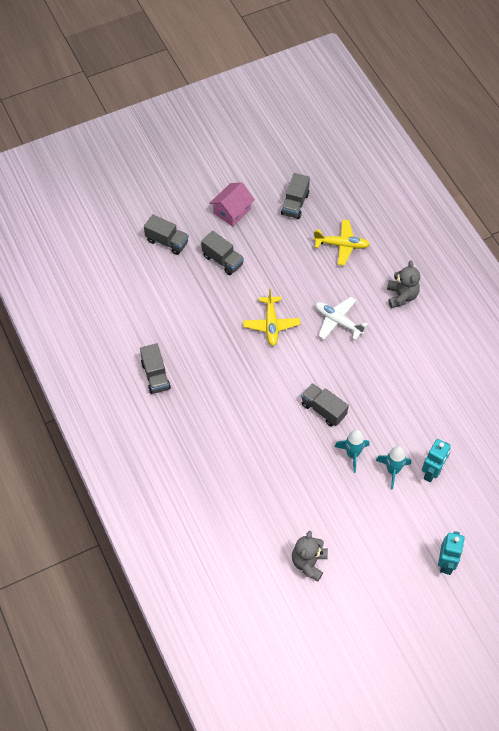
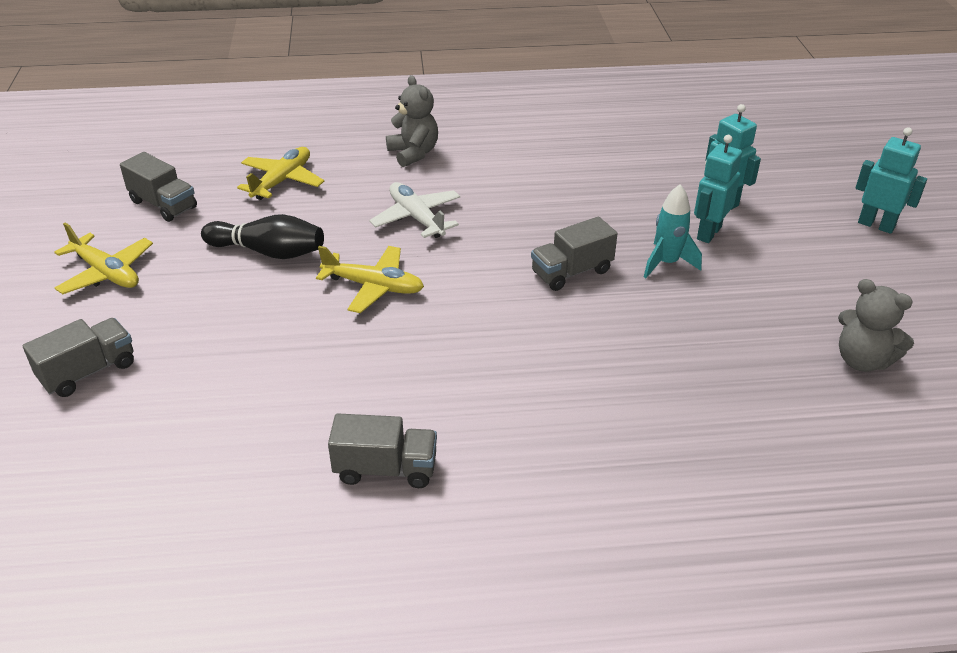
camera: 70 degrees left, 20 degrees down
(222, 260) = (197, 309): grey truck -> none
(232, 211) = (106, 273): pink house -> yellow plane
(278, 268) = (268, 252): none -> black bowling pin
(338, 321) = (417, 218): white plane -> white plane turned 90 degrees clockwise
(392, 470) = (708, 233): turquoise rocket -> turquoise robot
(401, 296) = (413, 153): grey teddy bear -> grey teddy bear turned 45 degrees clockwise

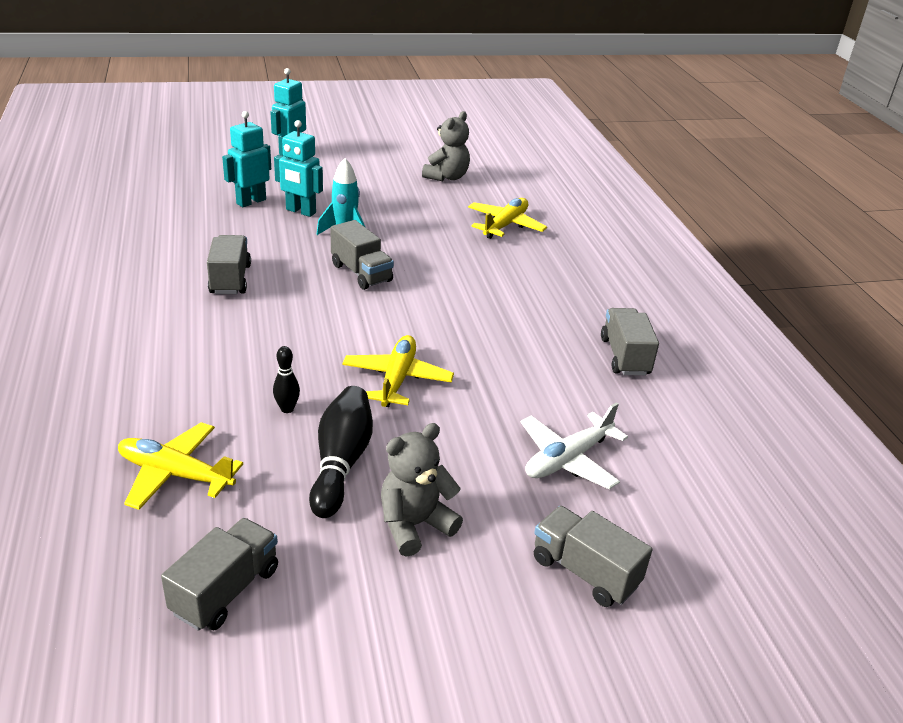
camera: 100 degrees left, 5 degrees down
(106, 273) = (399, 611): yellow plane -> yellow plane (505, 225)
(344, 226) = (287, 409): none -> black bowling pin
(413, 153) = (126, 368): grey teddy bear -> grey teddy bear (414, 525)
(417, 218) = (272, 359): white plane -> white plane (568, 459)
(552, 193) = (230, 279): none -> grey truck

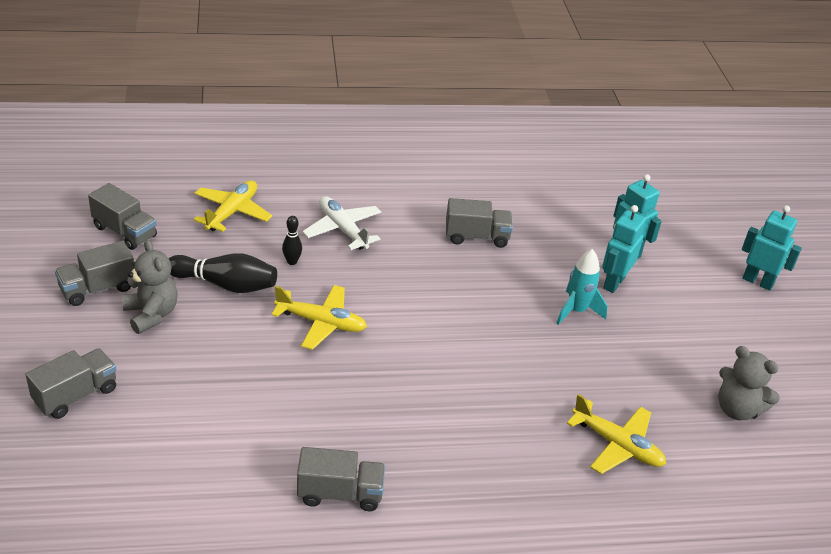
camera: 95 degrees right, 5 degrees up
(361, 273) = (494, 316): grey truck -> grey truck (98, 288)
(568, 459) = (197, 412): white plane -> white plane (342, 229)

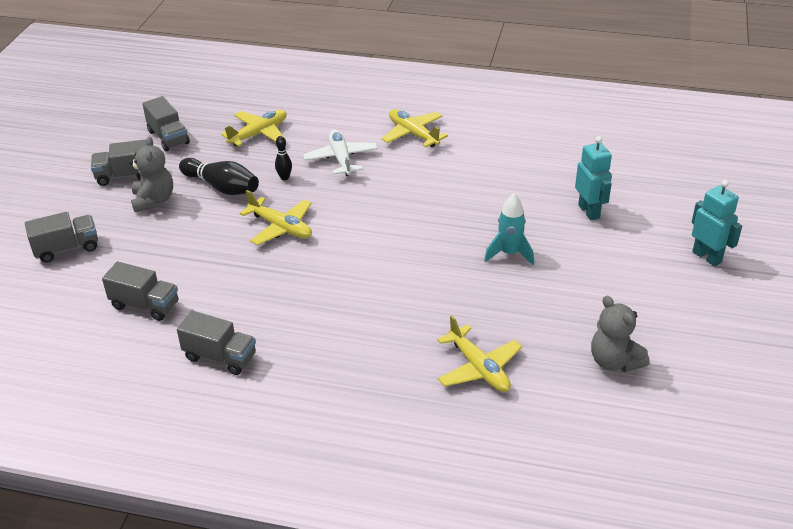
camera: 25 degrees right, 0 degrees up
(404, 189) = (413, 134): none -> yellow plane
(476, 237) = (454, 180): grey truck -> grey truck (145, 305)
(613, 283) = (559, 236): turquoise robot -> none

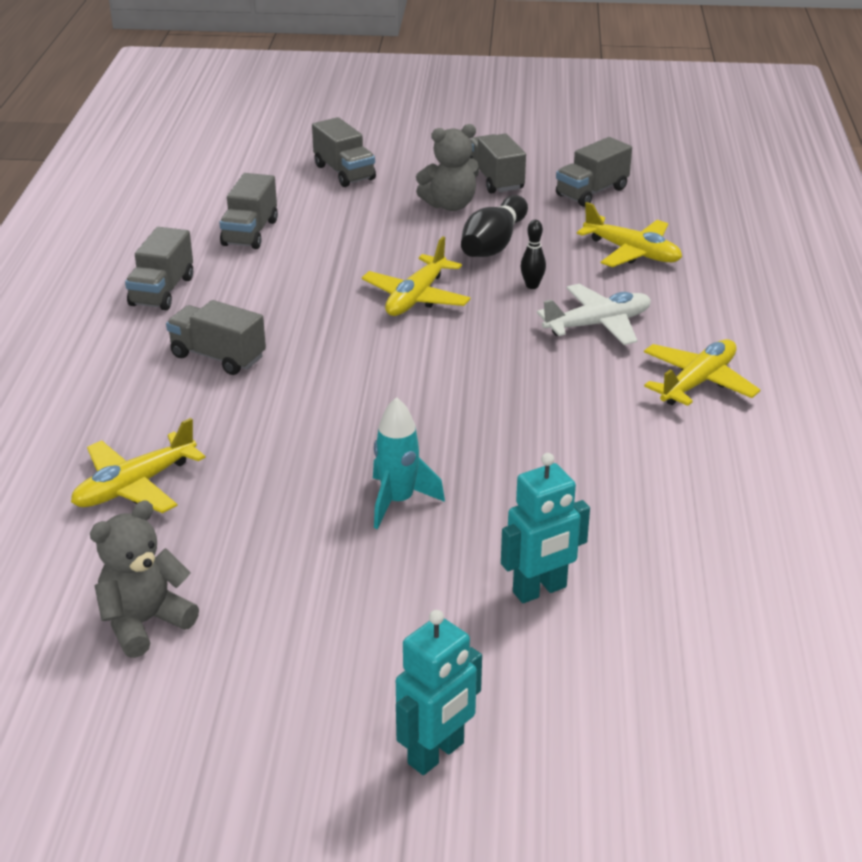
camera: 80 degrees right, 5 degrees down
(328, 326) = (218, 357): none -> grey truck

